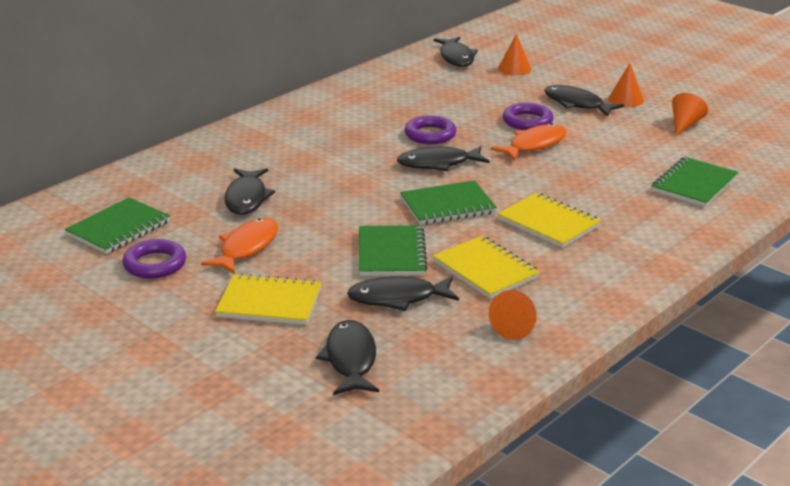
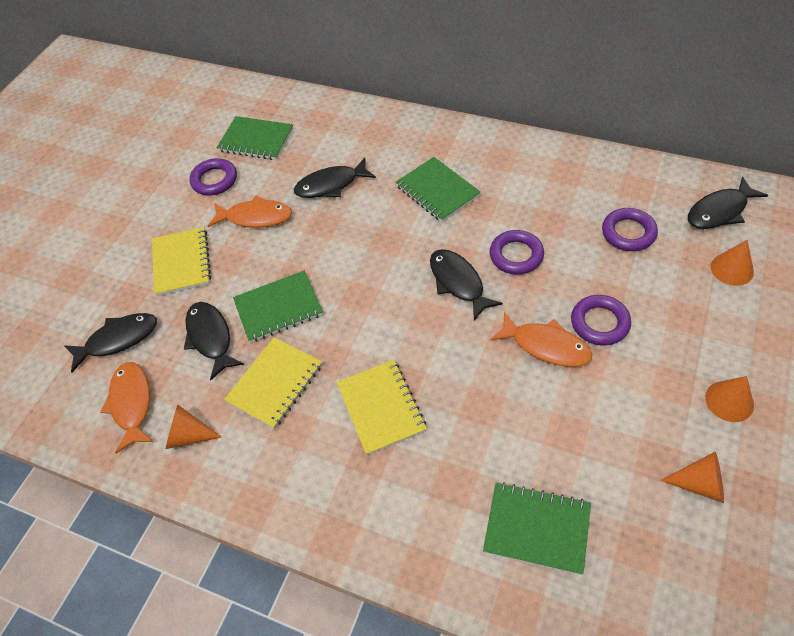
camera: 75 degrees right, 25 degrees up
(447, 90) = (628, 233): none -> purple ring
(447, 206) = (378, 318): green notebook -> green notebook (437, 191)
(451, 359) = (132, 404): none -> orange fish
(548, 223) = (381, 408): yellow notebook -> yellow notebook turned 45 degrees counterclockwise
(577, 104) = (679, 355): black fish -> none

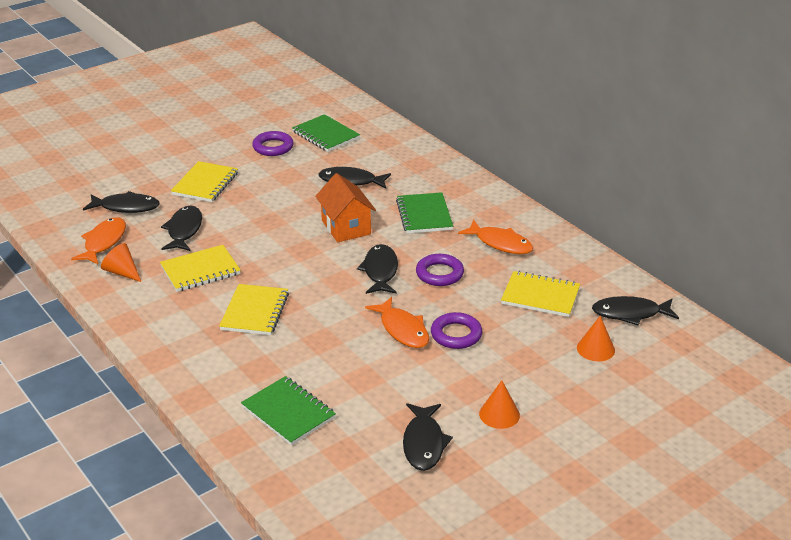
camera: 25 degrees right, 20 degrees down
(255, 217) = (279, 179): orange fish -> orange fish (500, 243)
(278, 308) = (243, 233): green notebook -> none
(376, 245) = (346, 227): none -> orange house
(628, 233) = (540, 296): purple ring -> yellow notebook
(699, 484) = (424, 443): orange cone -> black fish

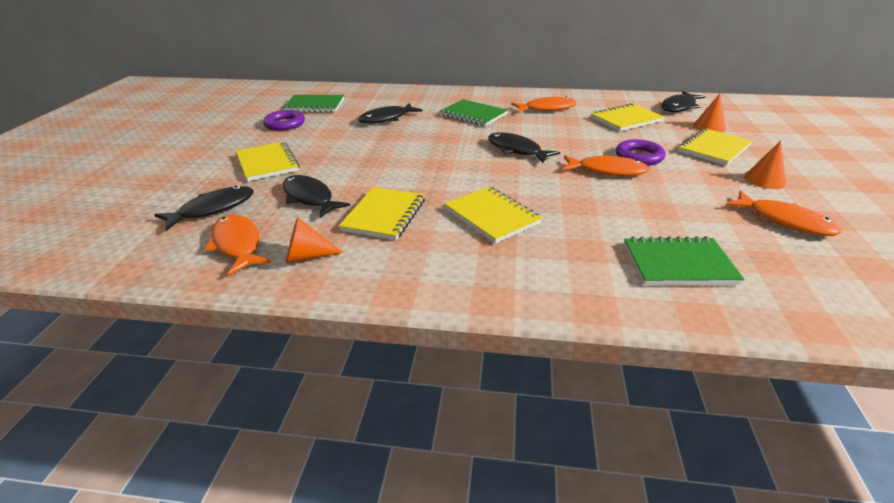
camera: 45 degrees left, 0 degrees up
(346, 227) = (439, 140): orange house -> none
(424, 443) = (784, 221): black fish -> orange fish
(439, 274) = (553, 135): purple ring -> none
(536, 368) = (713, 149): none -> yellow notebook

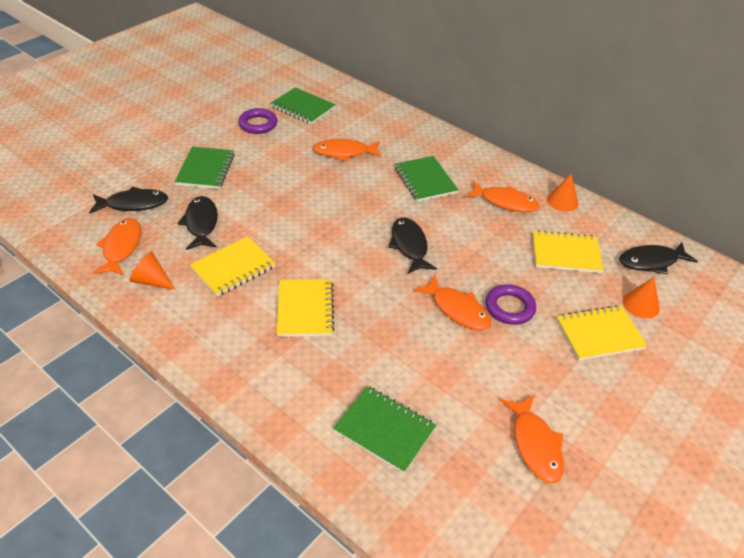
camera: 30 degrees right, 10 degrees up
(267, 163) = (206, 169): yellow notebook -> green notebook
(386, 119) = (344, 152): black fish -> orange fish
(764, 180) = (590, 395): orange cone -> orange cone (562, 201)

